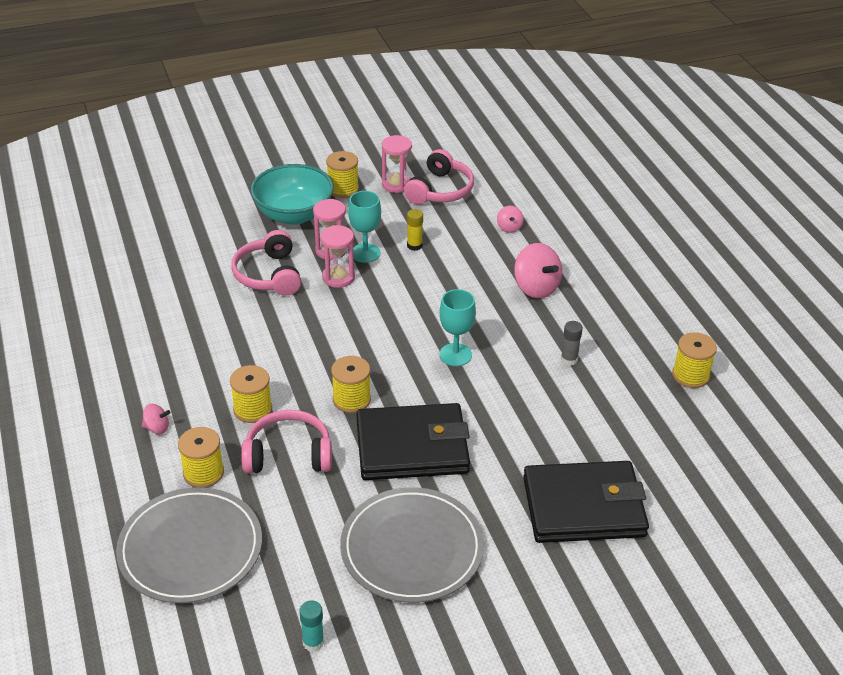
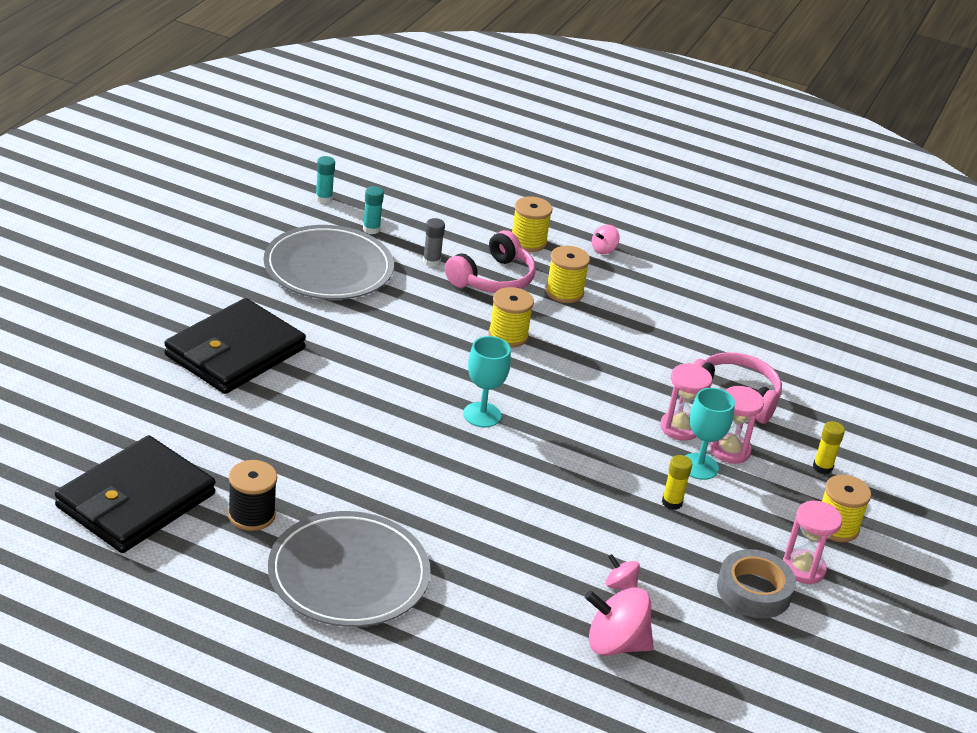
camera: 130 degrees right, 5 degrees down
(190, 549) = (466, 204): grey plate -> grey plate (348, 574)
(294, 215) = (822, 467): turquoise bowl -> yellow glue stick
(318, 571) = (371, 229): none -> turquoise glue stick
(412, 447) = (415, 327): black wallet -> black wallet (136, 500)
(440, 190) = (754, 591): pink headphones -> grey tape
(536, 287) = (501, 526): pink spinning top -> pink spinning top (615, 644)
(569, 359) = (381, 466): grey glue stick -> grey glue stick (431, 262)
(690, 375) = (251, 515): yellow spool -> black spool

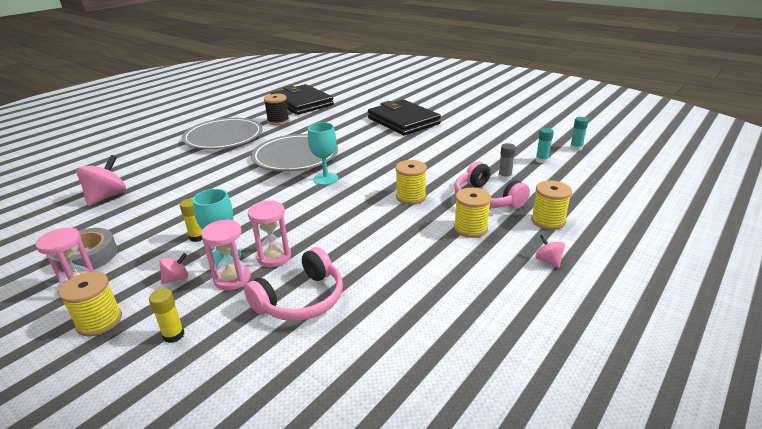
camera: 110 degrees right, 5 degrees down
(328, 268) = (488, 145): grey plate -> grey plate (295, 156)
(620, 586) = (145, 205): pink spinning top -> pink spinning top (176, 278)

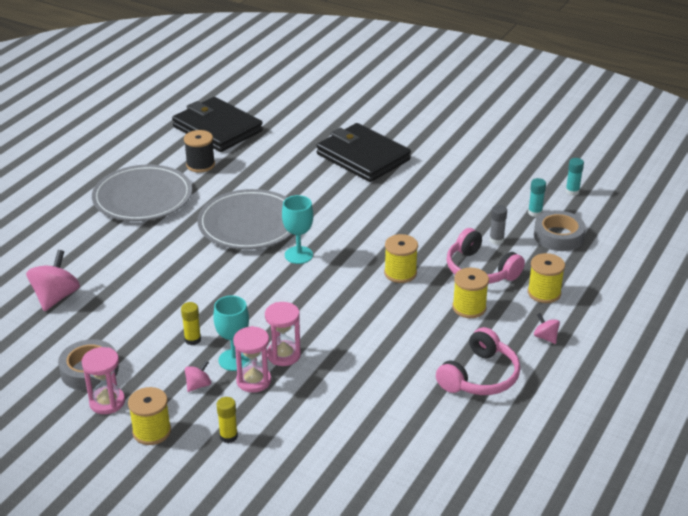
camera: 10 degrees left, 5 degrees up
(301, 299) = (328, 394): pink headphones -> pink headphones (479, 376)
(563, 177) = (558, 236): none -> grey tape

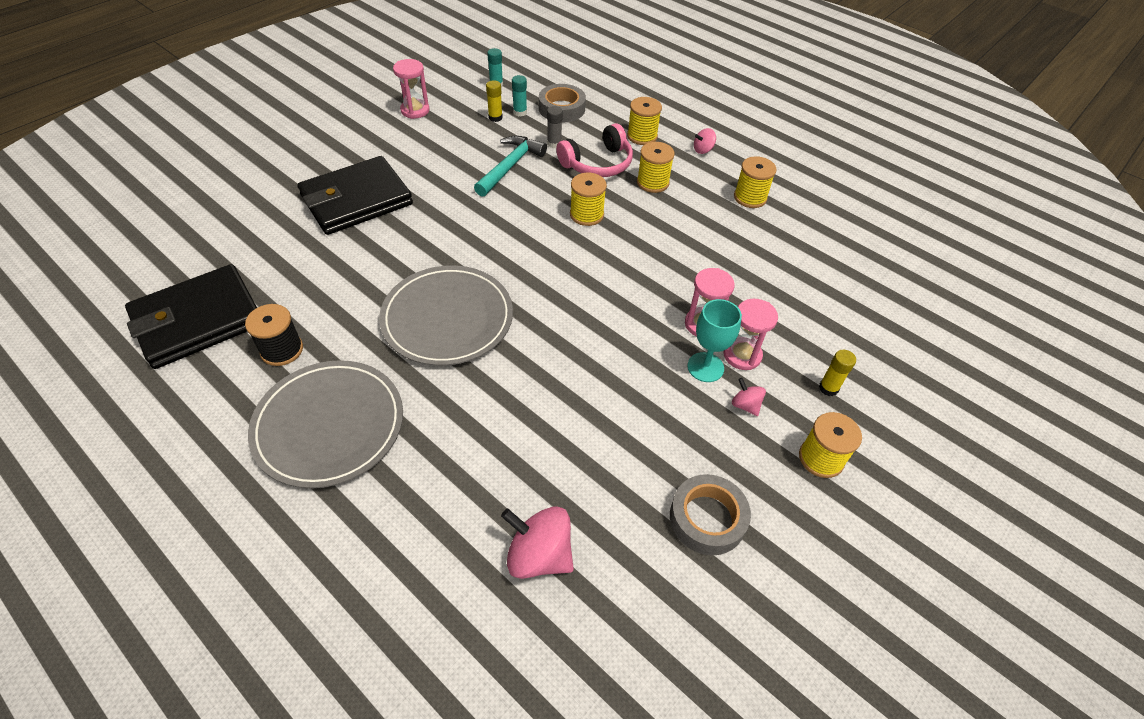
camera: 80 degrees left, 15 degrees up
(107, 402) = (769, 501): pink hourglass -> pink hourglass (415, 110)
(192, 339) = (663, 401): yellow glue stick -> yellow glue stick (495, 117)
(298, 255) = (528, 284): turquoise goblet -> none
(447, 221) = (510, 166): none -> turquoise hammer
(479, 376) = (750, 197): pink headphones -> yellow spool

